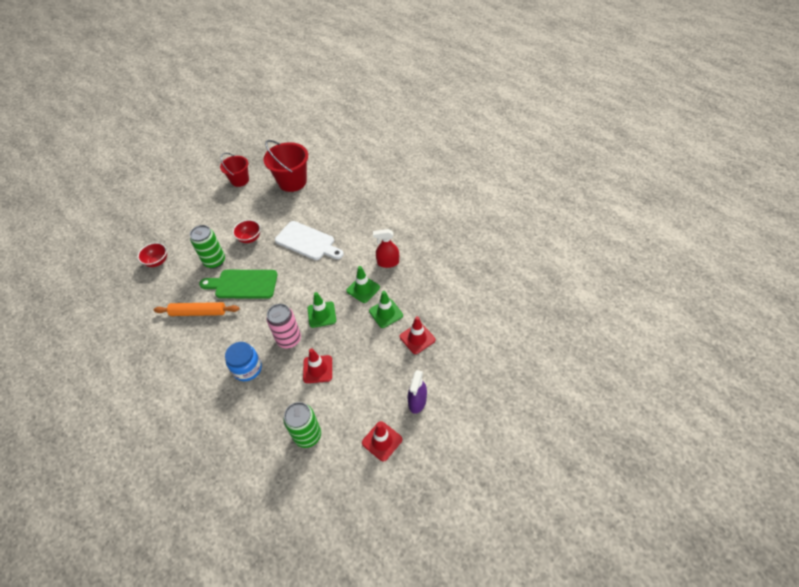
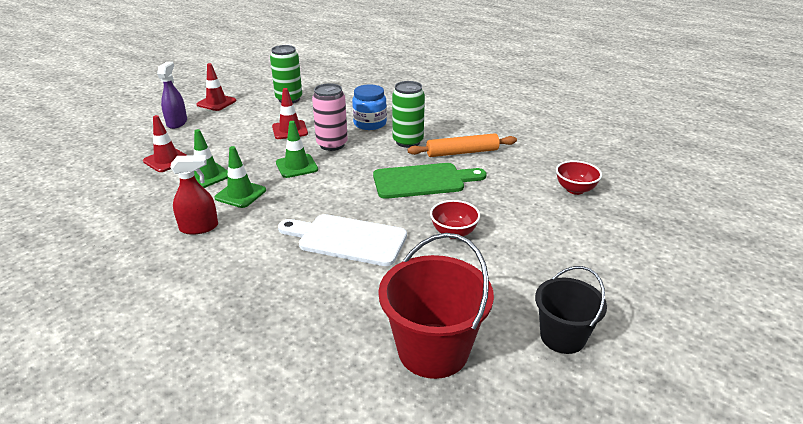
camera: 165 degrees right, 20 degrees down
(215, 261) = (487, 199): green can -> green can (408, 141)
(240, 180) = (562, 337): red bucket -> black bucket

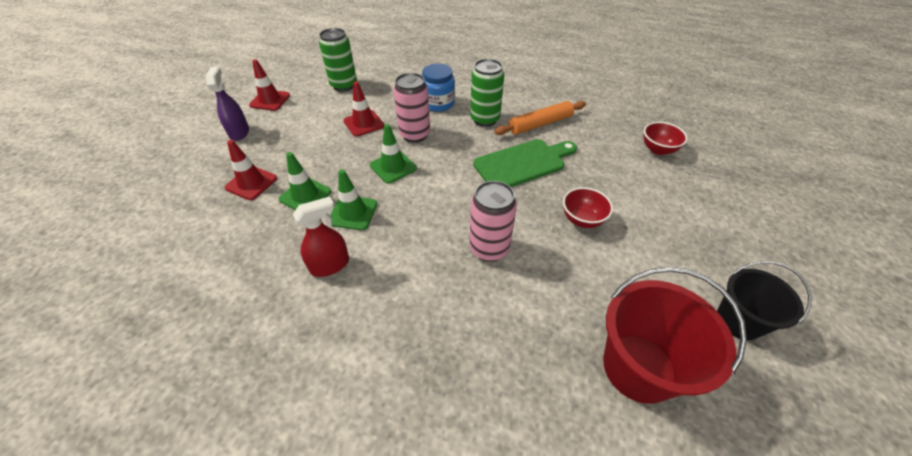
camera: 15 degrees left, 15 degrees up
(347, 239) = (489, 248): white cutting board -> pink can

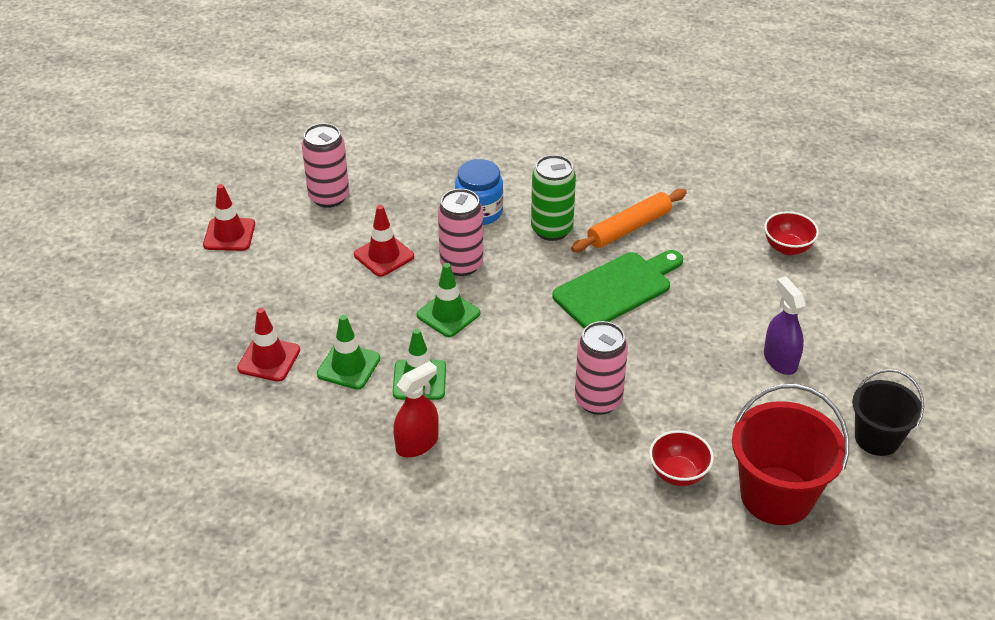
camera: 10 degrees left, 5 degrees down
(239, 132) = (211, 290): purple spray bottle -> purple spray bottle (780, 360)
(344, 85) = (329, 197): green can -> pink can
(582, 220) = (701, 352): red bowl -> red bowl (678, 474)

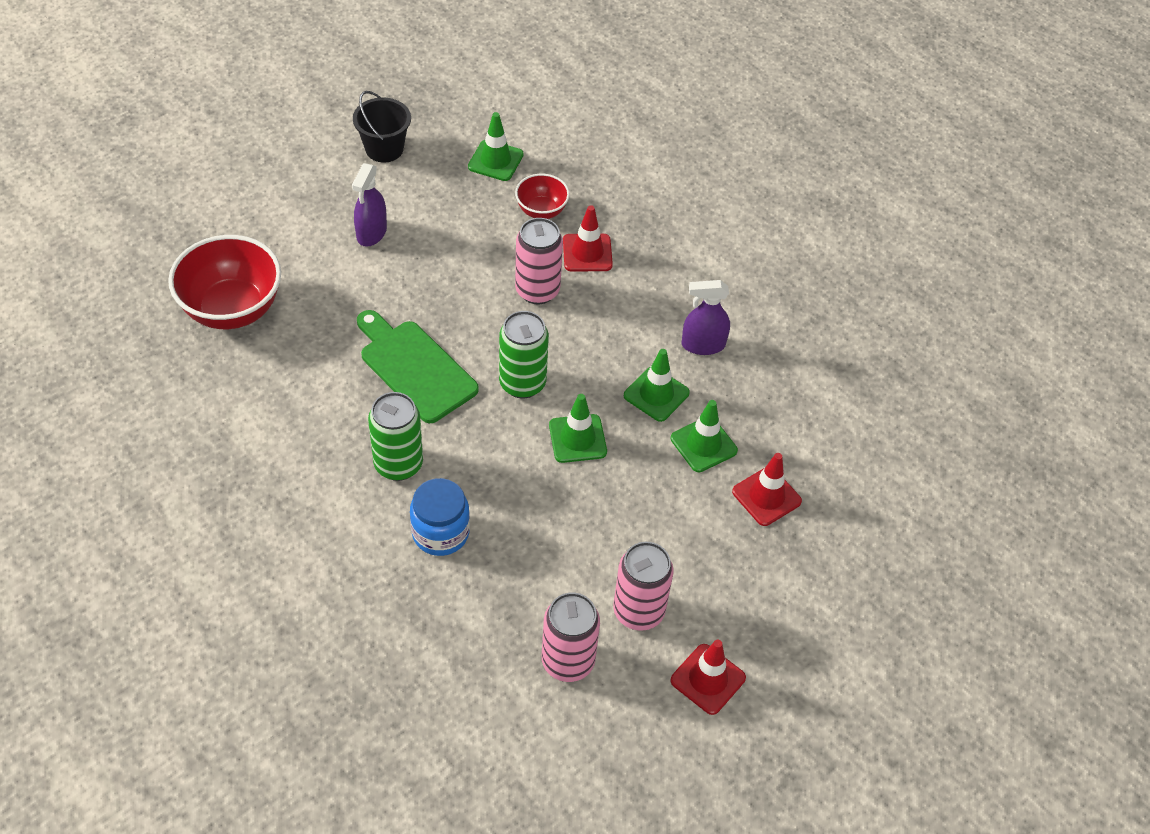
camera: 145 degrees left, 10 degrees up
(384, 256) = (577, 542): red traffic cone -> red traffic cone (587, 253)
(417, 443) = (703, 345): red spray bottle -> purple spray bottle
(461, 264) = (517, 482): pink can -> pink can (638, 611)
(529, 325) = (522, 383): none -> green can
(616, 289) = (415, 368): green cutting board -> green cutting board turned 45 degrees clockwise
(629, 228) = (330, 418): orange rolling pin -> none
(776, 495) = (495, 161): red bucket -> green traffic cone
(787, 248) = (232, 309): red bowl -> red bowl, size x1.88

